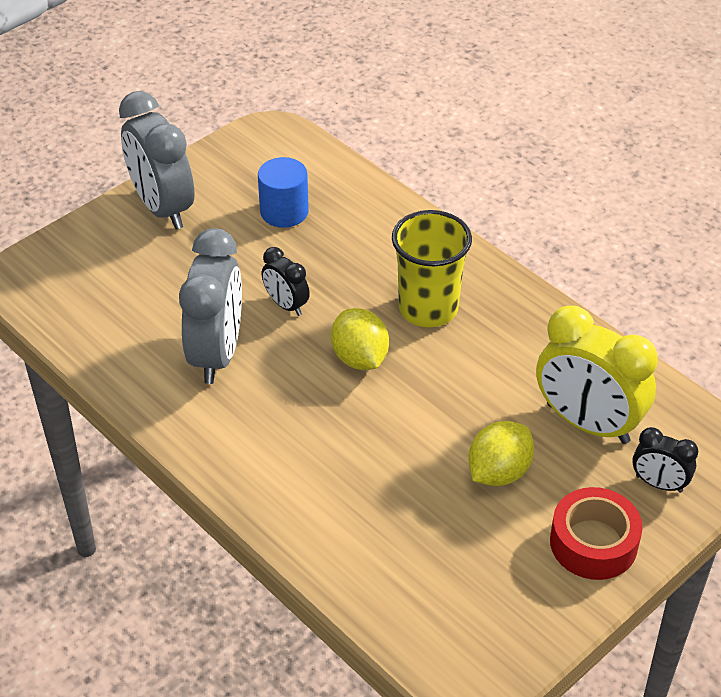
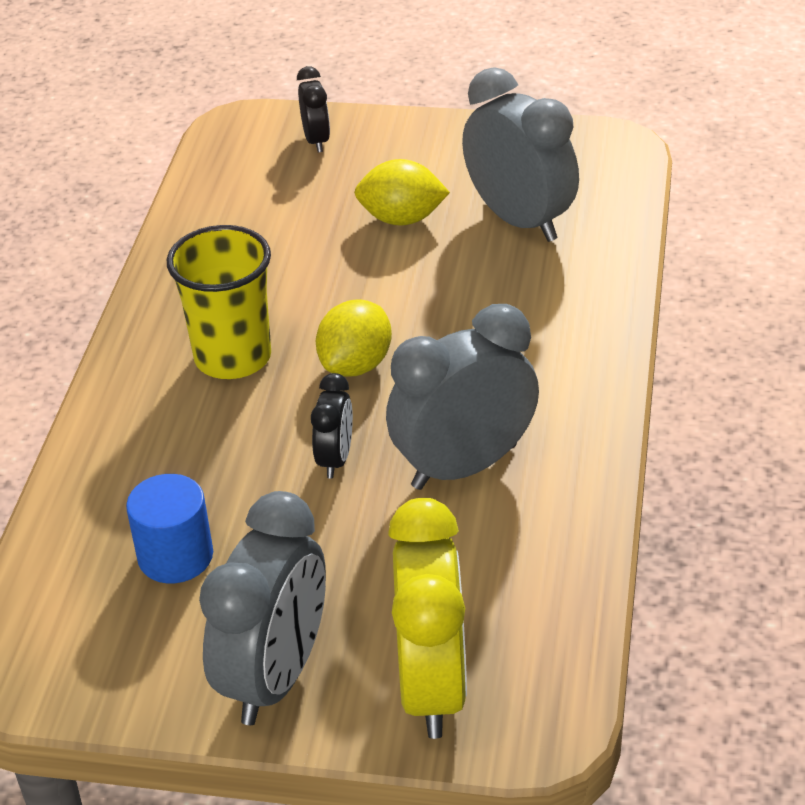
camera: 125 degrees left, 5 degrees down
(428, 539) = (520, 220): none -> grey clock
(587, 423) = (287, 199): yellow clock -> yellow clock (432, 687)
(593, 543) = (418, 145): red tape -> none

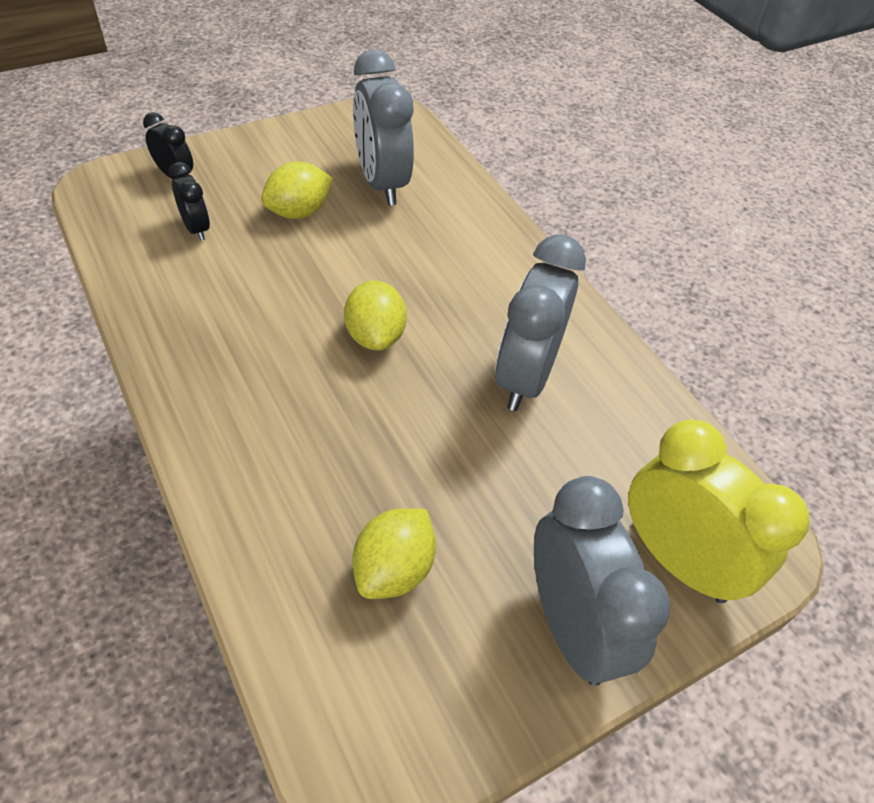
camera: 45 degrees left, 10 degrees up
(175, 556) = (394, 569): blue cylinder -> yellow lemon
(233, 357) = (275, 373): yellow cup -> none
(335, 459) = (434, 417): black clock -> black clock (196, 229)
(520, 220) = (381, 183): grey clock -> grey clock turned 120 degrees counterclockwise

